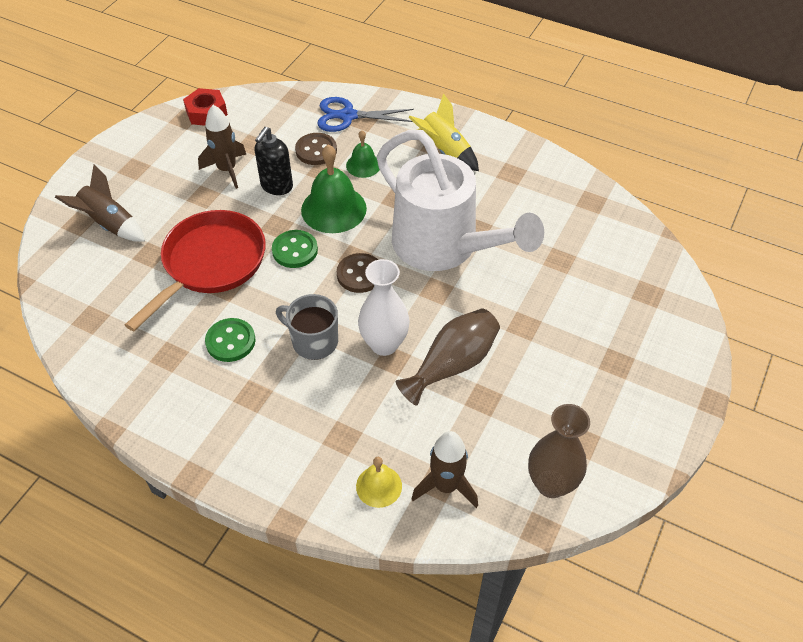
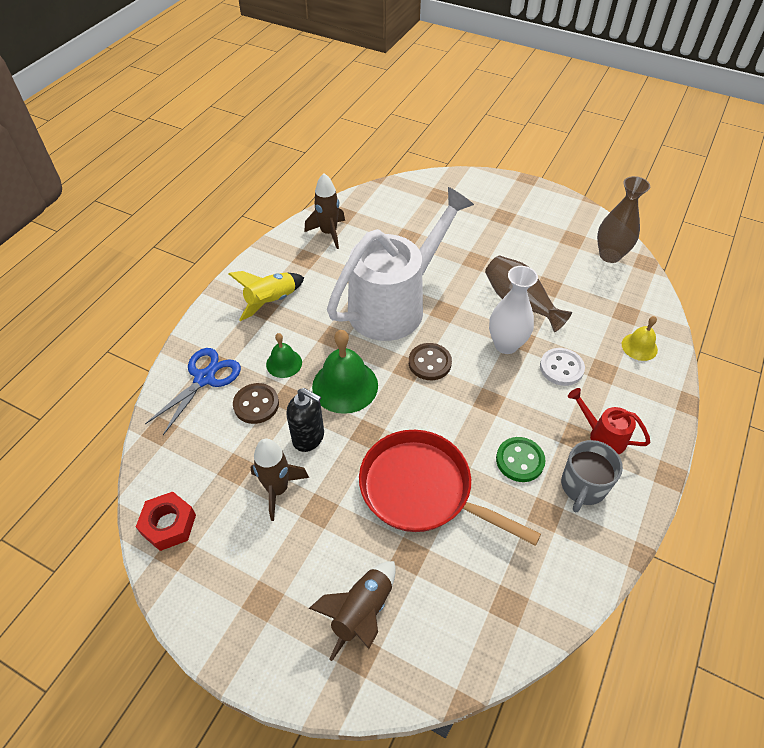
camera: 90 degrees left, 0 degrees up
(250, 420) = (602, 436): none -> red watering can
(295, 250) = (401, 415): green button -> none
(313, 341) = (510, 394): grey mug -> grey mug (583, 486)
(348, 116) = (204, 378): blue scissors -> blue scissors turned 150 degrees counterclockwise
(348, 394) = (561, 368): none -> white button
(446, 486) = (627, 308): brown rocket -> brown rocket (328, 233)

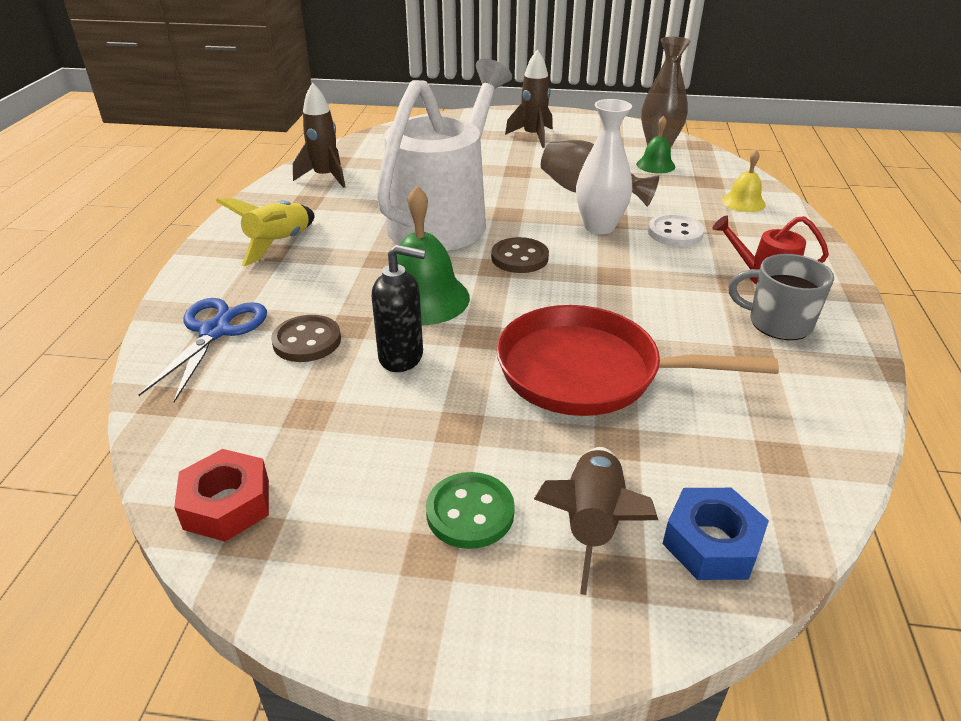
camera: 20 degrees left, 15 degrees down
(277, 489) = (385, 420): brown rocket -> brown rocket (533, 136)
(284, 363) = (326, 294): green bell -> green bell (655, 165)
(424, 652) = (711, 543): none -> blue nut
(520, 460) = (688, 317): green button -> green button (470, 512)
(583, 486) = (778, 323): grey mug -> grey mug turned 105 degrees clockwise

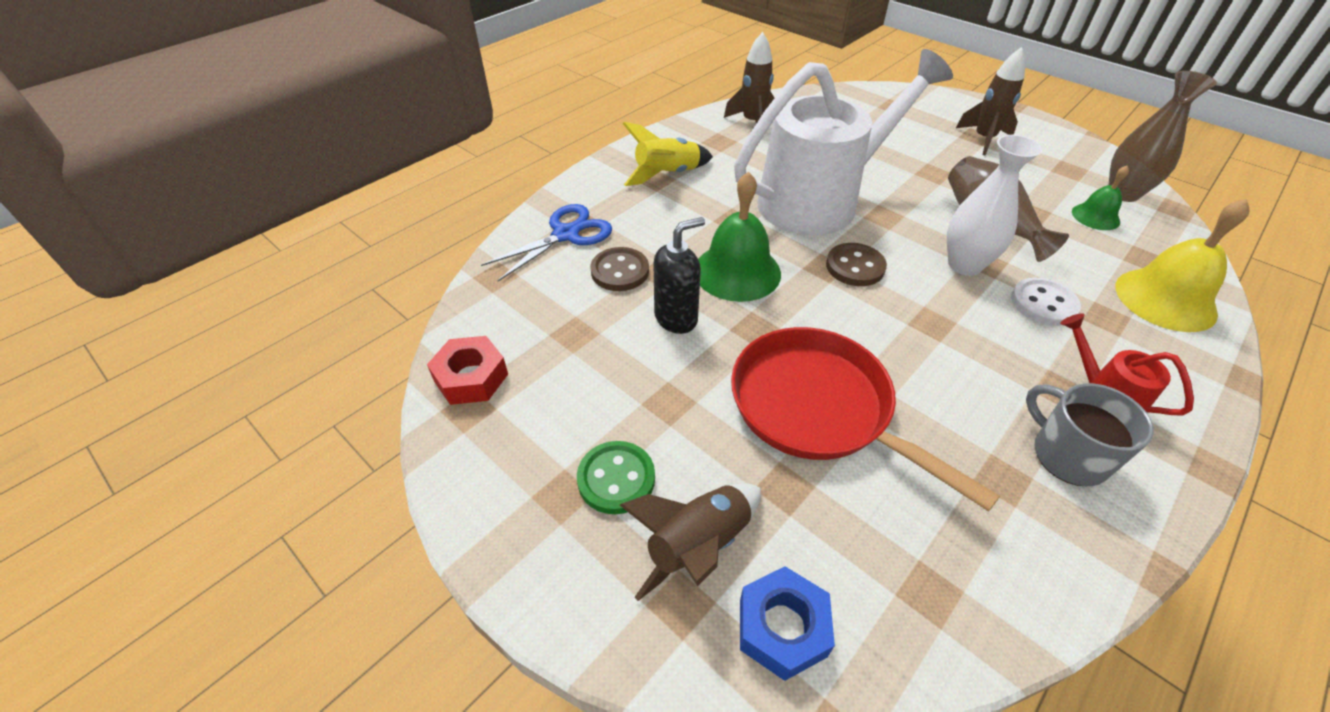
camera: 35 degrees right, 10 degrees up
(401, 357) = (676, 318): black soap dispenser -> black soap dispenser turned 75 degrees counterclockwise
(743, 202) = (1165, 299): yellow bell -> yellow bell, size x1.79

